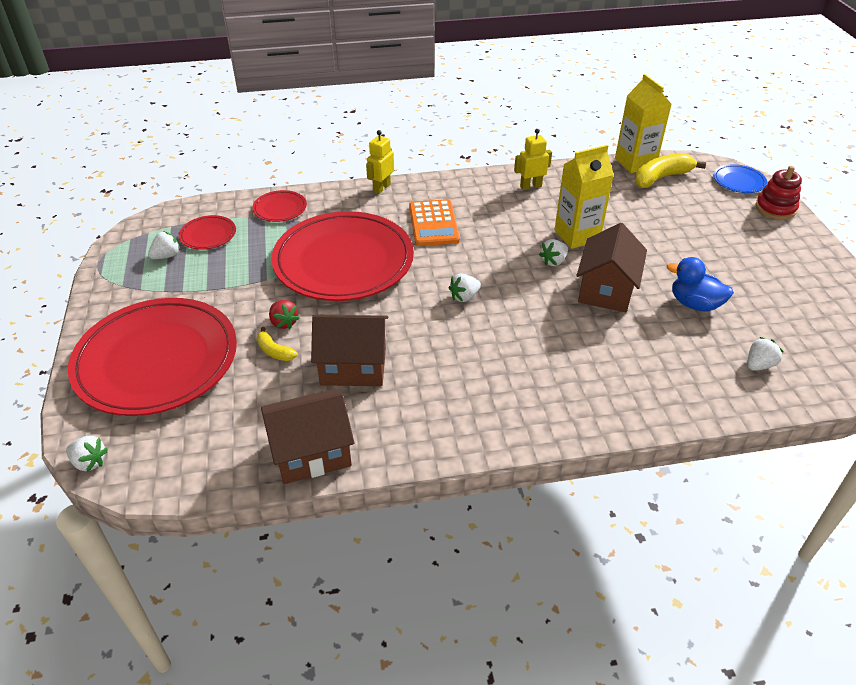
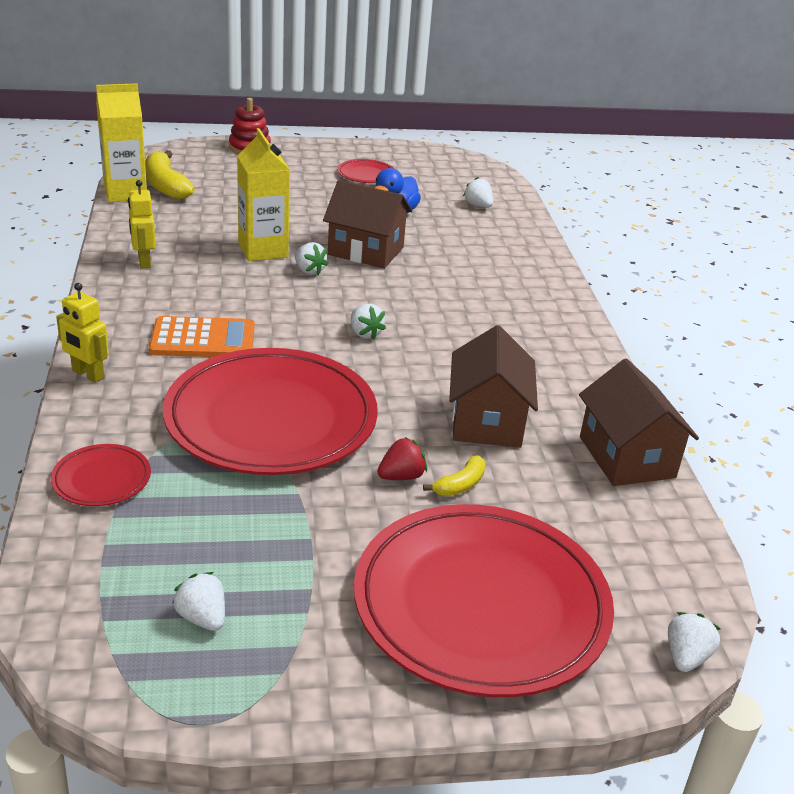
camera: 90 degrees left, 10 degrees down
(208, 235) = (152, 565): red plate -> red plate (366, 175)
(739, 181) = (193, 152): blue plate -> none

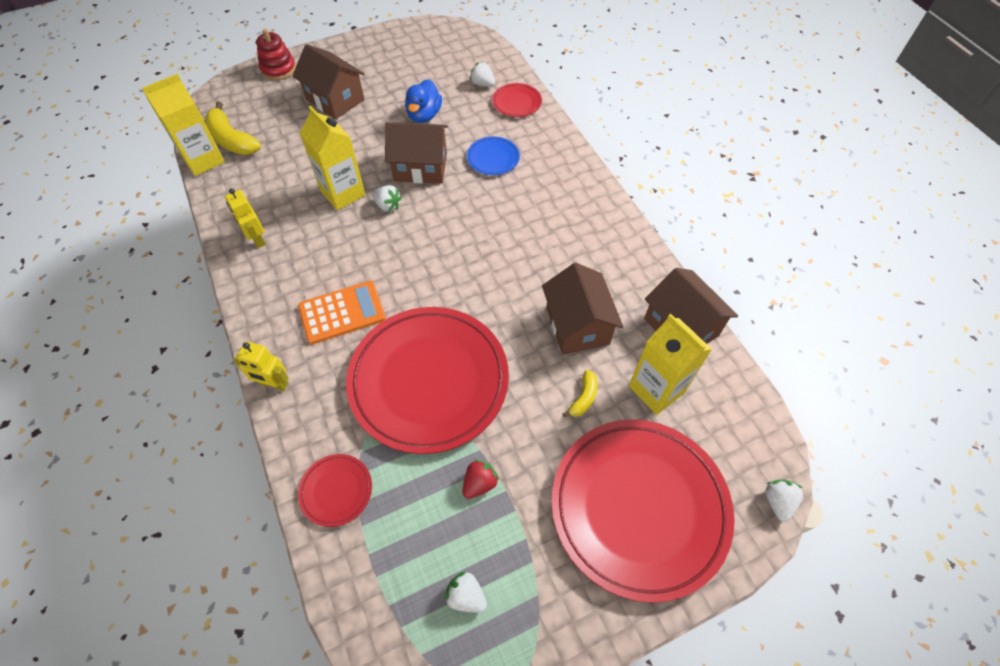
camera: 15 degrees left, 25 degrees up
(298, 181) = (335, 99): none -> brown house
(365, 333) = (457, 263): white strawberry -> none
(366, 175) = (384, 73): red plate -> red plate (516, 102)
(401, 476) = (541, 405): red strawberry -> red strawberry (479, 483)
(457, 263) = (493, 158): none -> blue plate
(563, 503) = (656, 389): none -> yellow carton

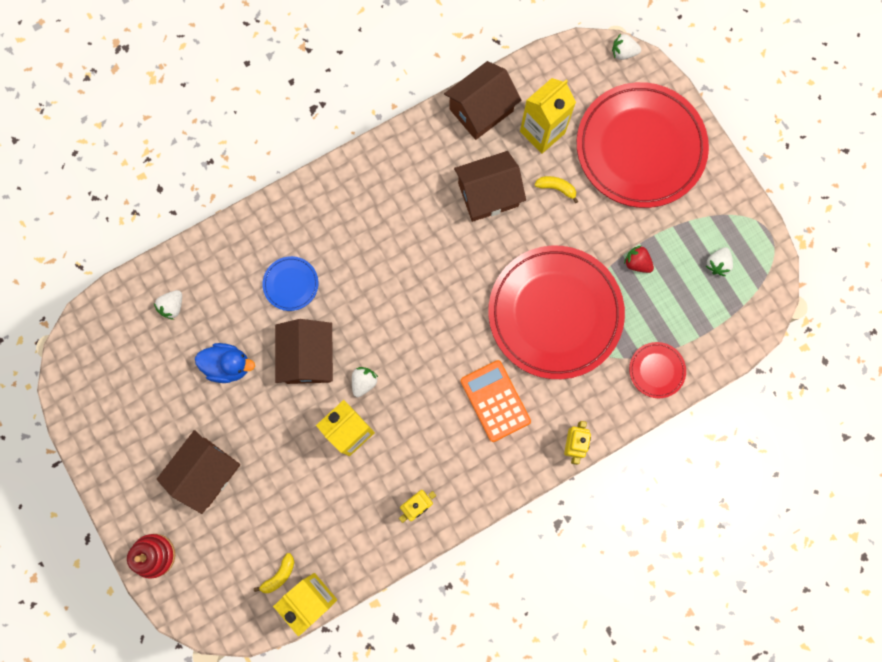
camera: 95 degrees left, 20 degrees up
(232, 140) = (279, 575): yellow banana -> yellow banana, size x0.53
(516, 102) = (203, 266): red plate -> none

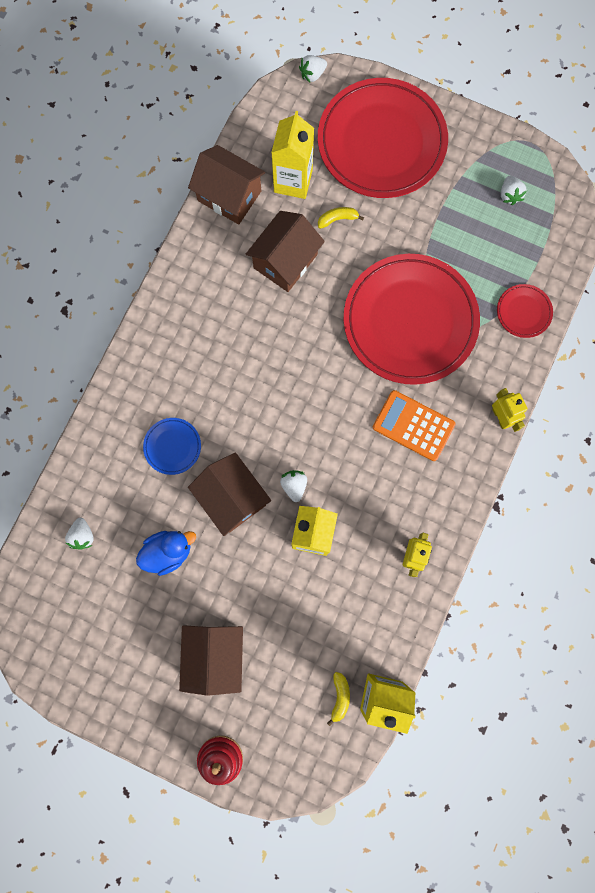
camera: 35 degrees left, 0 degrees up
(481, 110) = (229, 196): brown house -> brown house turned 75 degrees counterclockwise
(637, 263) = (446, 236): red strawberry -> none

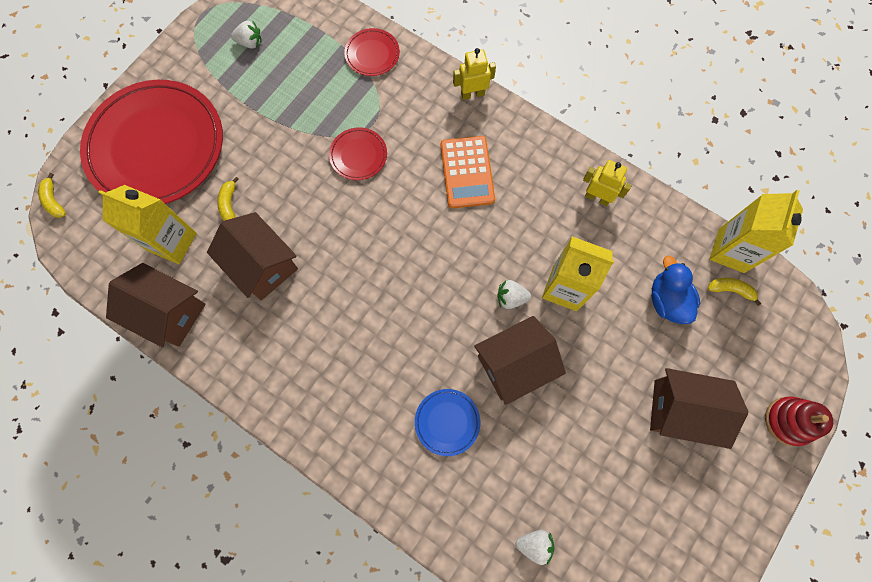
camera: 80 degrees left, 5 degrees down
(168, 552) = (565, 445): blue duck -> blue duck (667, 300)
(229, 196) = (169, 313): brown house -> brown house turned 75 degrees clockwise
(312, 74) = (54, 201): white strawberry -> yellow banana
(410, 321) = (358, 155): red plate -> red plate, size x0.42
(413, 426) = (467, 172): orange calculator -> orange calculator turned 45 degrees counterclockwise

